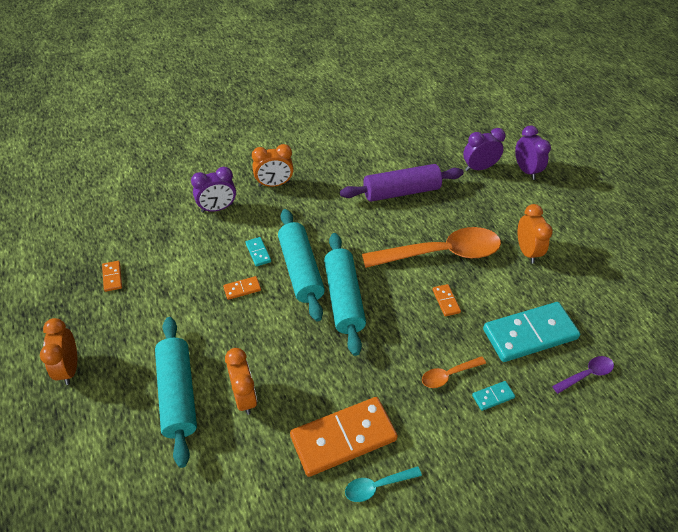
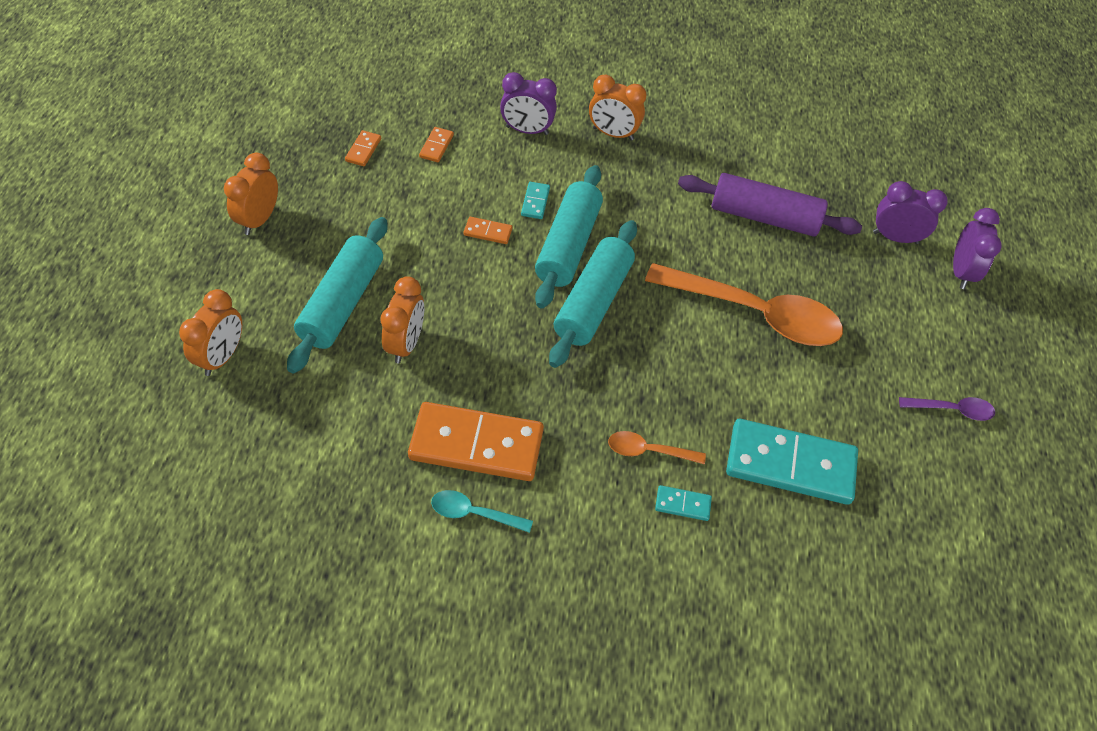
camera: 30 degrees right, 5 degrees up
(446, 301) = (714, 370): orange domino -> orange domino (436, 146)
(526, 251) = (872, 369): orange clock -> orange clock (222, 357)
(586, 374) = (824, 550): purple spoon -> purple spoon (952, 410)

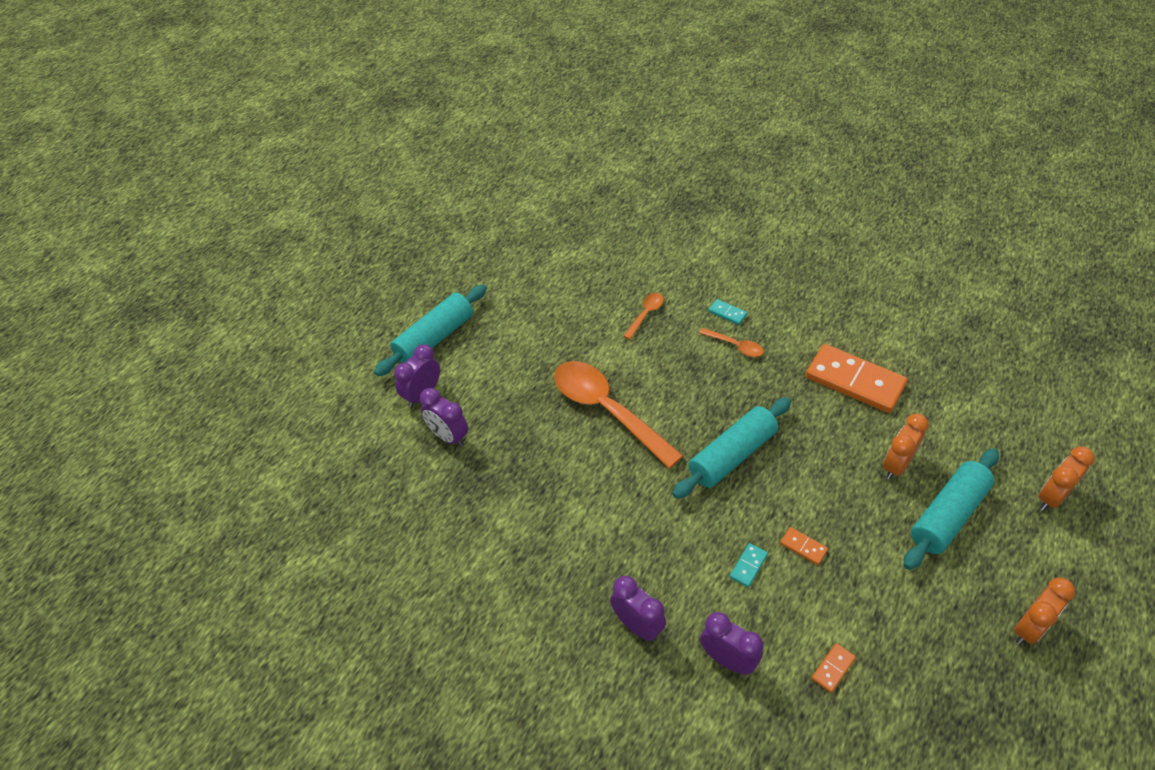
camera: 150 degrees left, 5 degrees down
(363, 150) = (915, 689): orange domino -> none
(474, 513) = (865, 343): turquoise spoon -> none
(568, 245) = (733, 511): turquoise rolling pin -> turquoise rolling pin (434, 338)
(613, 134) = (637, 625): orange clock -> purple clock
(764, 217) = (544, 487): purple rolling pin -> none
(790, 465) = (645, 314): turquoise domino -> orange spoon
(952, 410) = (515, 314): purple spoon -> none

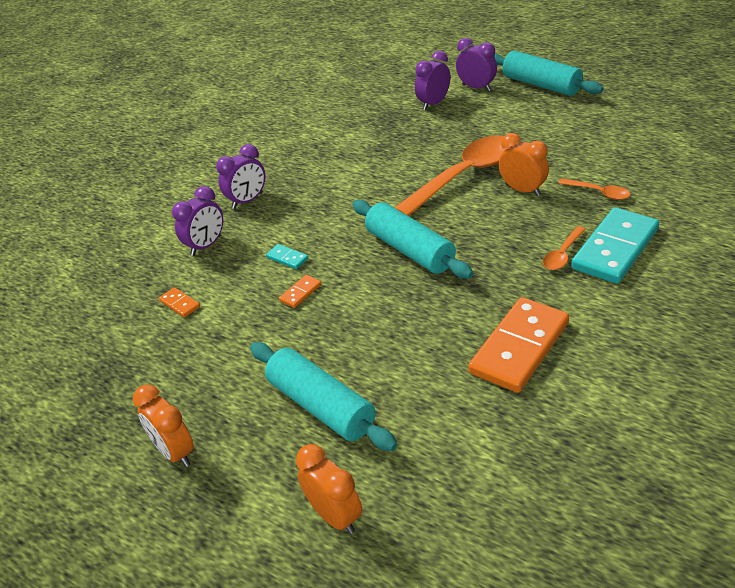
camera: 95 degrees right, 10 degrees down
(727, 313) = (615, 249): turquoise domino -> turquoise domino, size x2.39
(896, 465) = (392, 371): orange clock -> orange clock (522, 190)

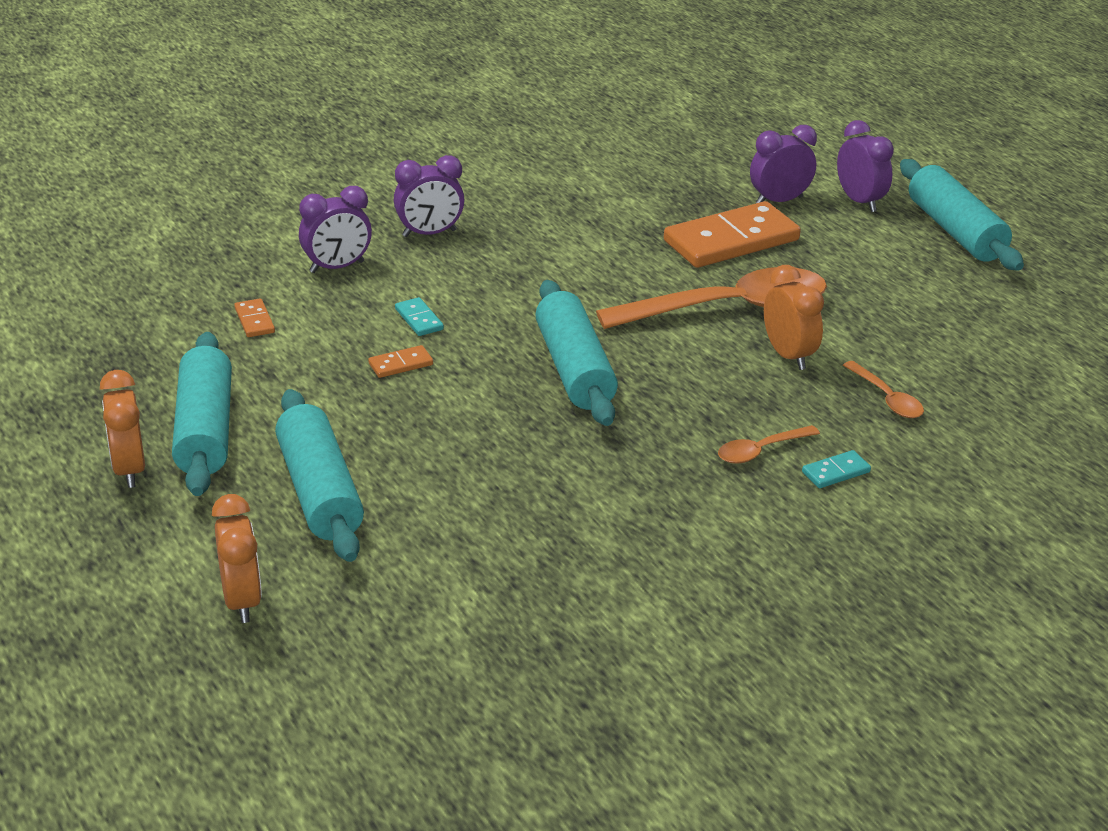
camera: 20 degrees right, 5 degrees down
(206, 397) = (204, 430): none -> turquoise rolling pin
(519, 347) = (601, 528): orange domino -> orange domino (731, 240)
(615, 249) = (836, 472): turquoise domino -> turquoise domino, size x0.42

